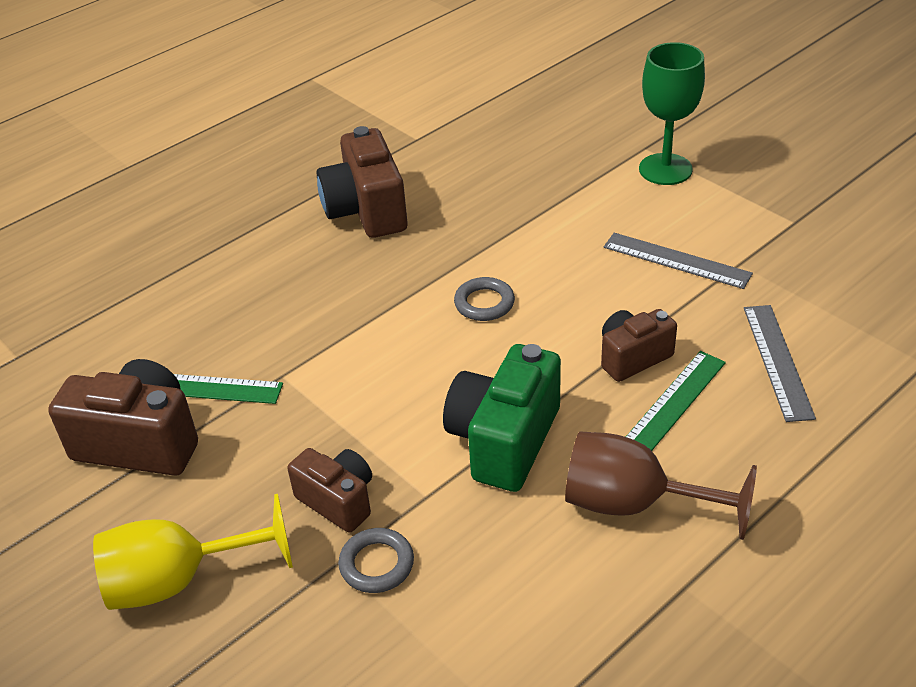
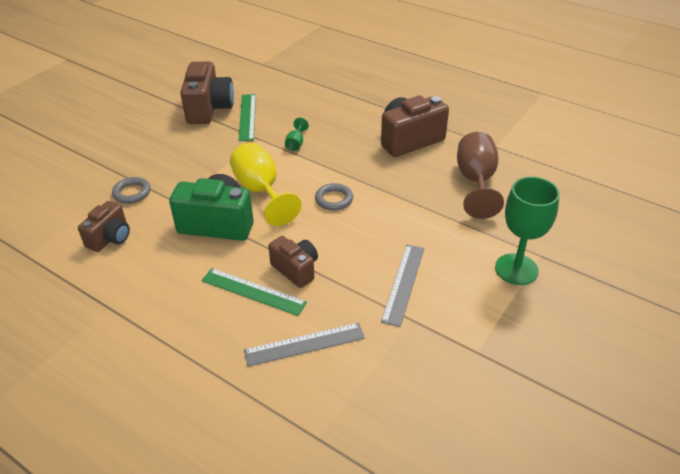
camera: 75 degrees right, 0 degrees up
(178, 580) = (126, 138): yellow goblet -> yellow goblet (261, 191)
(319, 331) = (296, 144): none -> green goblet
(338, 501) = (173, 173): brown camera -> brown camera (110, 238)
(633, 504) = (170, 281): brown goblet -> brown goblet (476, 181)

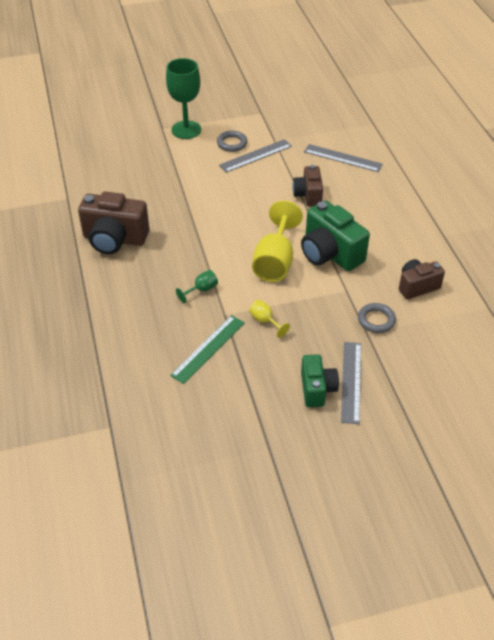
camera: 140 degrees left, 5 degrees up
(124, 147) = (351, 381): none -> grey ruler
(147, 132) = (317, 389): none -> green camera
(209, 109) = (232, 385): brown camera -> none
(224, 149) = (265, 321): none -> yellow goblet
(253, 291) = (346, 197): green ruler -> none
(334, 199) = (231, 225): grey ring -> grey ring (232, 143)
(476, 181) = (124, 183): brown goblet -> none

